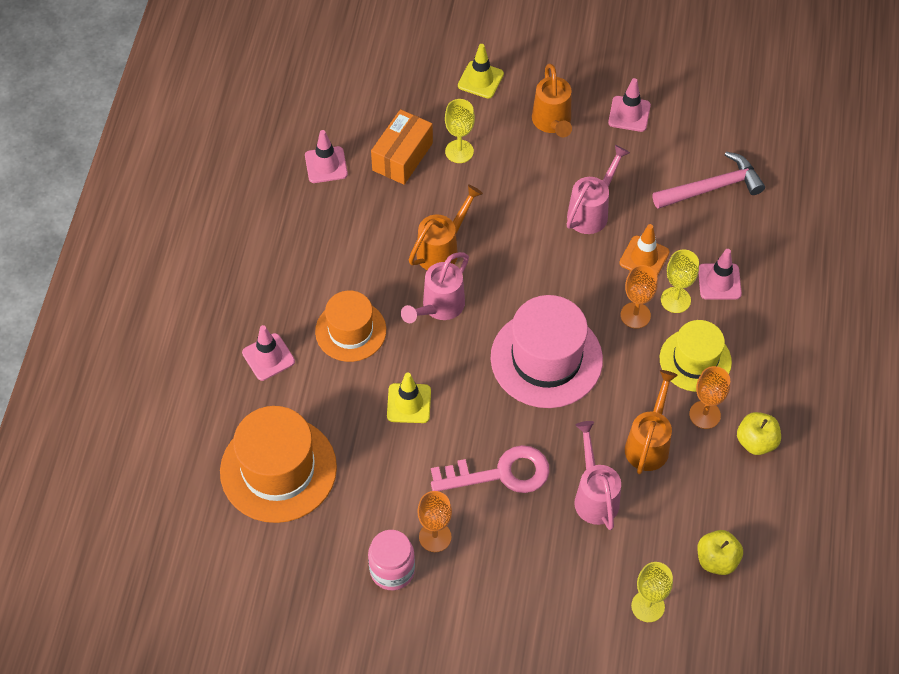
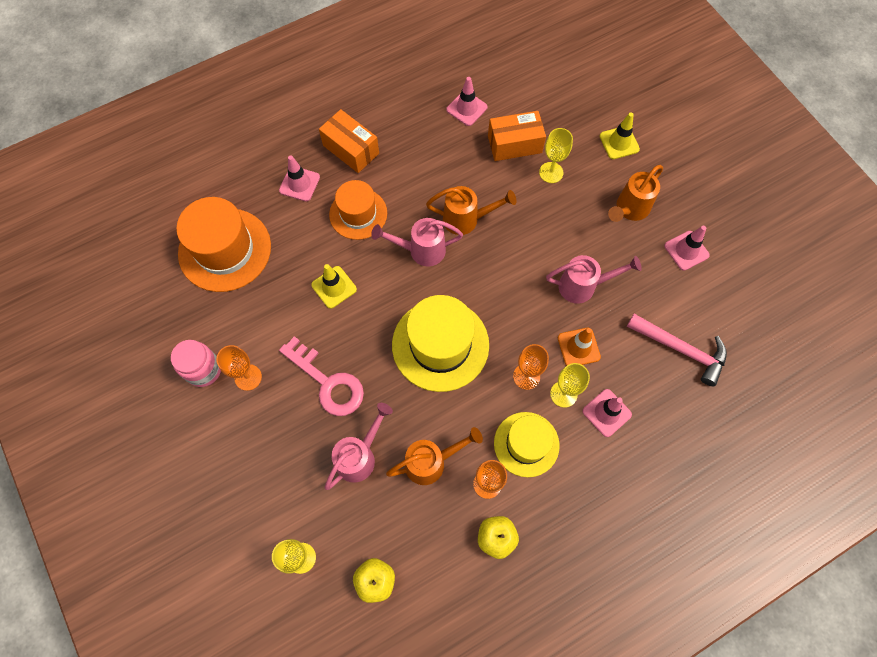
camera: 50 degrees right, 10 degrees up
(274, 288) = (351, 149): none -> orange box
(546, 359) = (440, 345): pink hat -> yellow hat

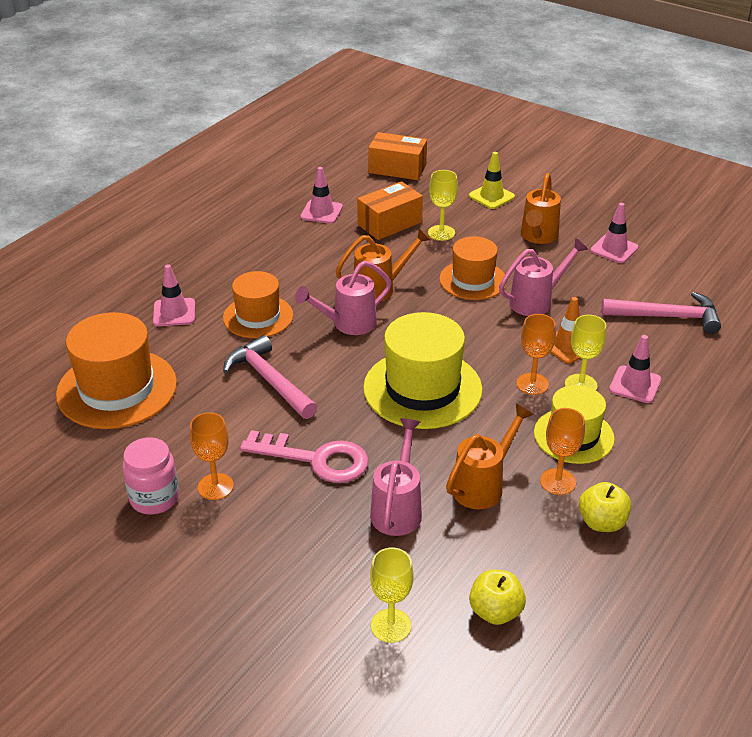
camera: 25 degrees left, 30 degrees down
(334, 287) = (269, 380): yellow traffic cone -> pink hammer
(351, 149) = (216, 272): orange box -> orange box (397, 169)
(545, 240) = (473, 280): none -> orange hat

